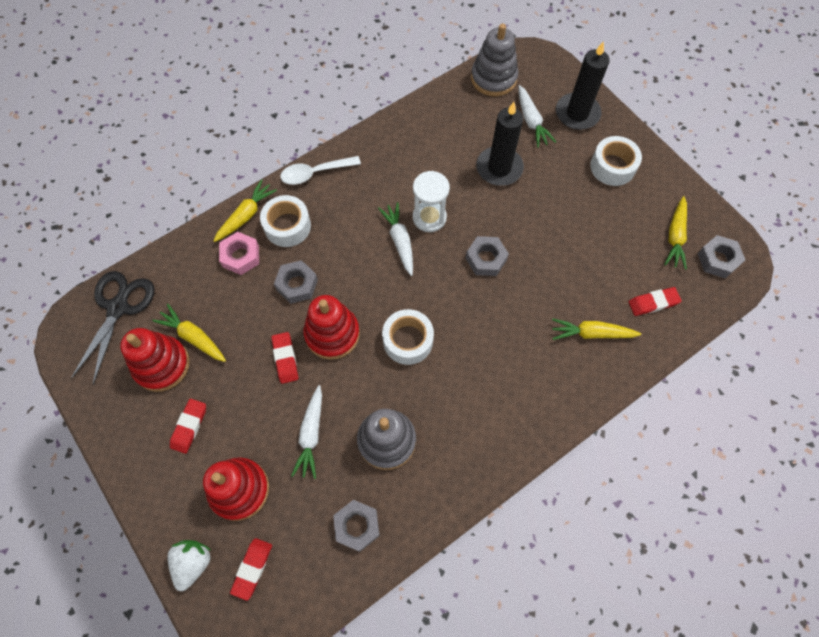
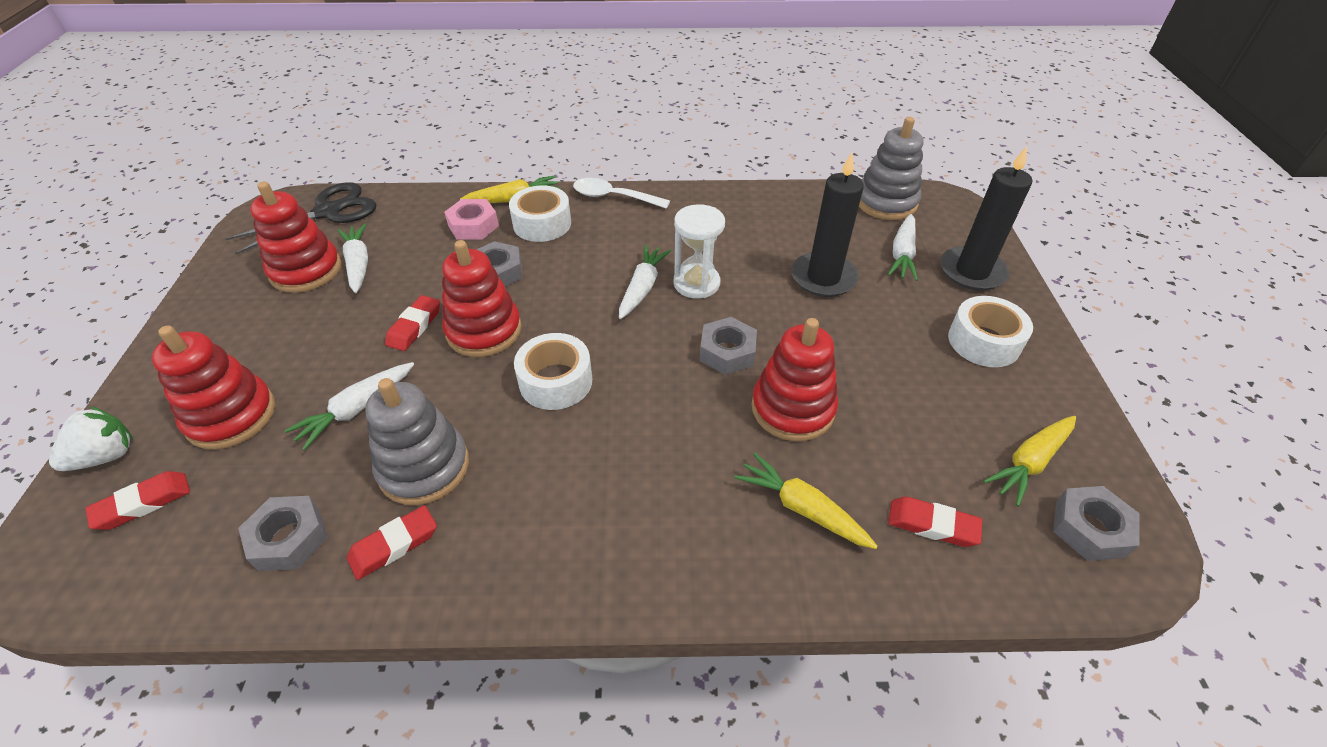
camera: 35 degrees right, 20 degrees down
(189, 426) = (263, 332): red eraser -> red eraser (394, 545)
(193, 337) = (358, 264): yellow carrot -> white carrot
(546, 276) = (792, 408): none -> red stacking toy

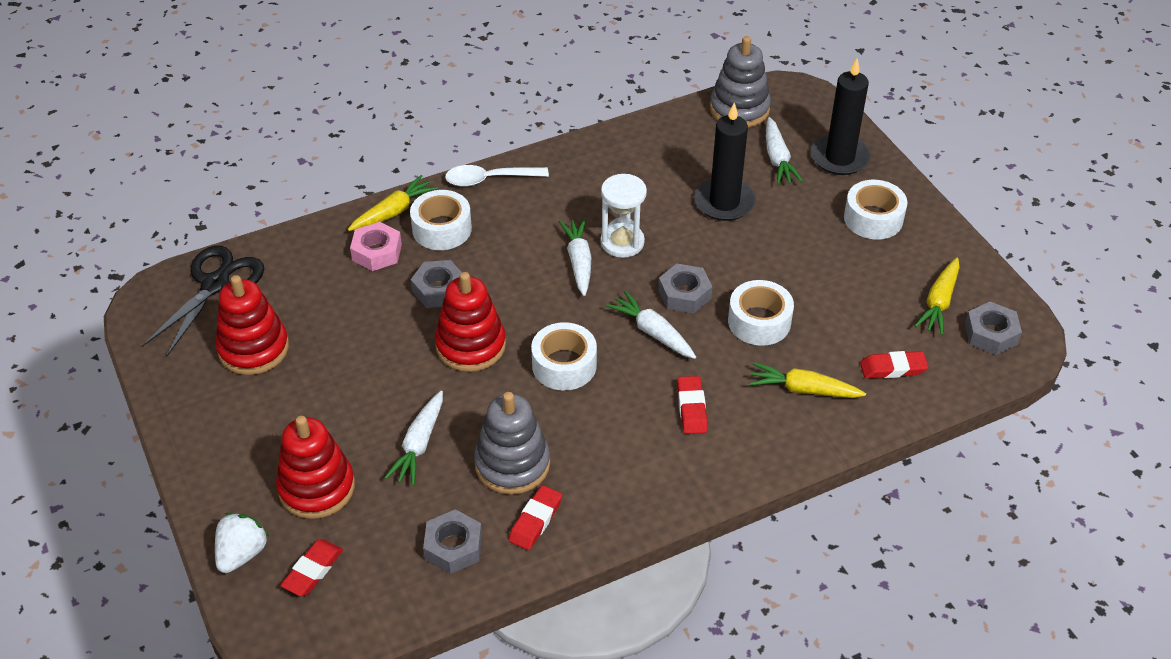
camera: 25 degrees left, 0 degrees up
(358, 264) = (299, 326): white carrot -> white carrot (653, 332)
(414, 326) = (406, 363): red eraser -> red eraser (691, 408)
(792, 408) = (759, 321): red stacking toy -> white tape

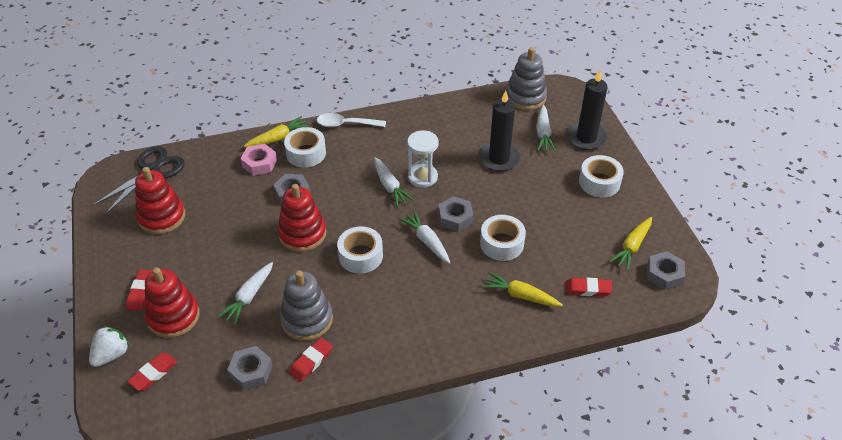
camera: 10 degrees right, 0 degrees up
(579, 262) = (390, 186): white carrot -> white carrot turned 150 degrees clockwise
(691, 408) = (439, 297): red eraser -> red eraser (141, 292)

